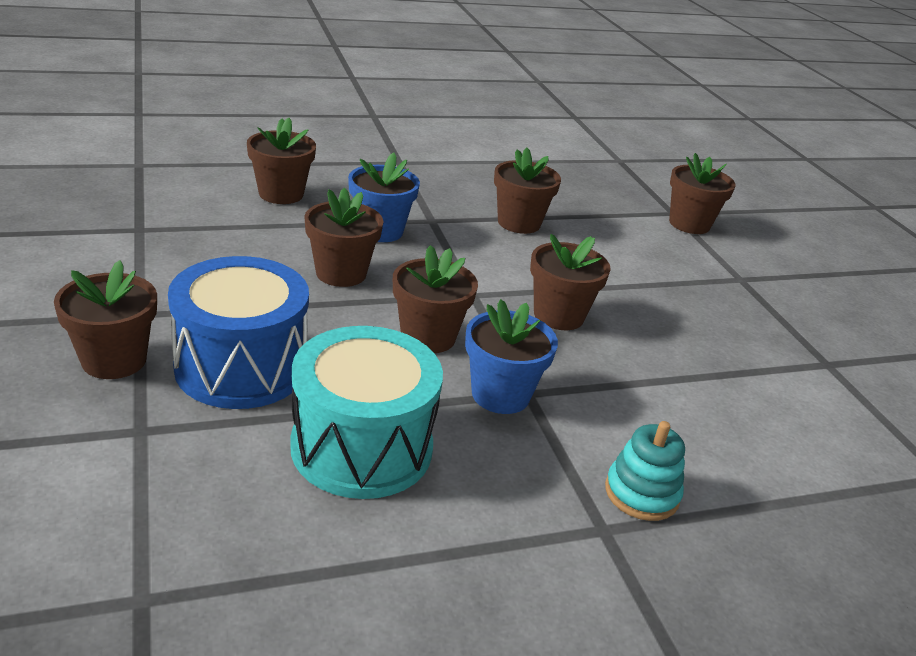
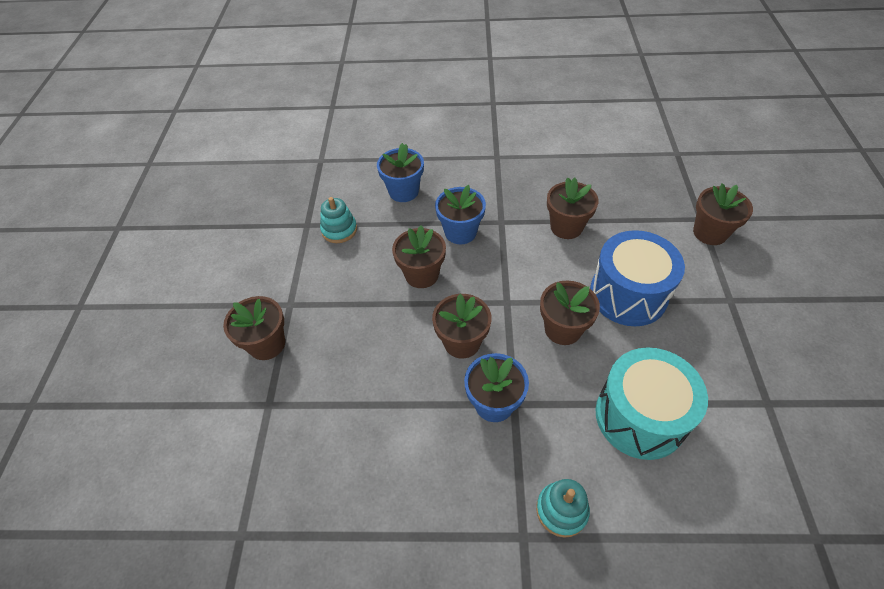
camera: 25 degrees right, 20 degrees up
(195, 233) = (339, 230): none -> turquoise stacking toy
(241, 367) = (336, 358): blue drum -> blue drum (628, 294)
(281, 194) = (403, 191): brown flower pot -> blue flower pot
(362, 447) = (390, 438): turquoise drum -> turquoise drum (640, 416)

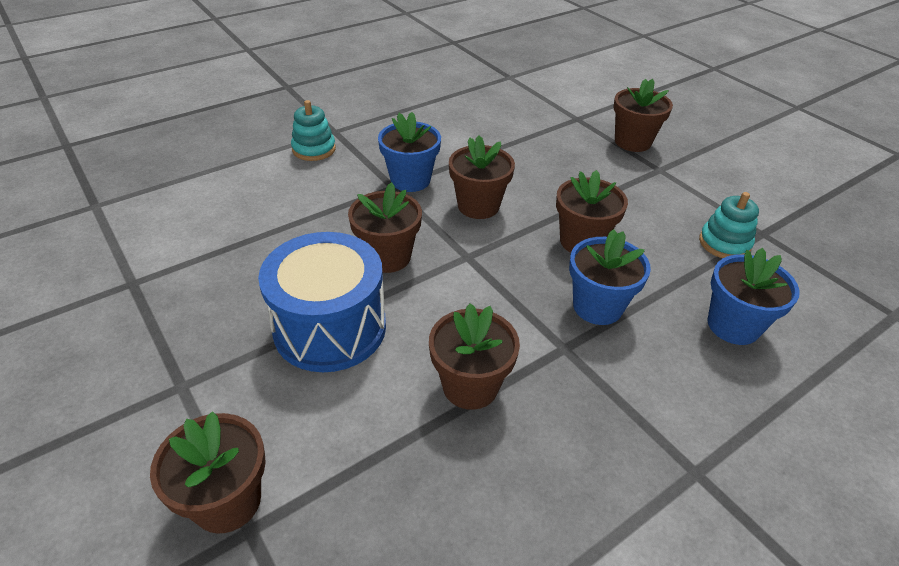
camera: 140 degrees right, 10 degrees down
(640, 416) = (271, 220): turquoise drum -> none

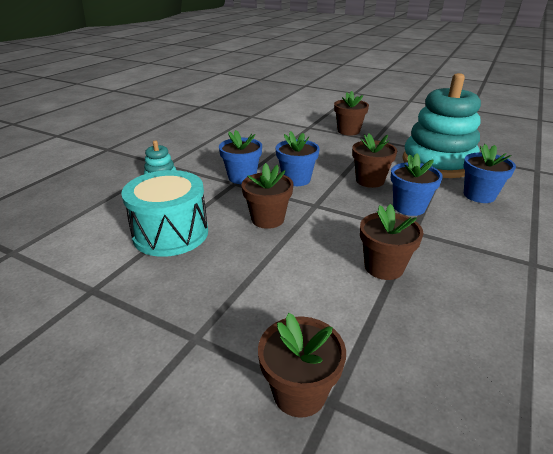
camera: 25 degrees left, 10 degrees down
(261, 237) = (170, 233): none -> turquoise drum
(330, 327) = (269, 267): blue drum -> none
(478, 206) = (296, 179): brown flower pot -> blue flower pot
(724, 243) = (438, 162): turquoise stacking toy -> turquoise stacking toy, size x2.37

